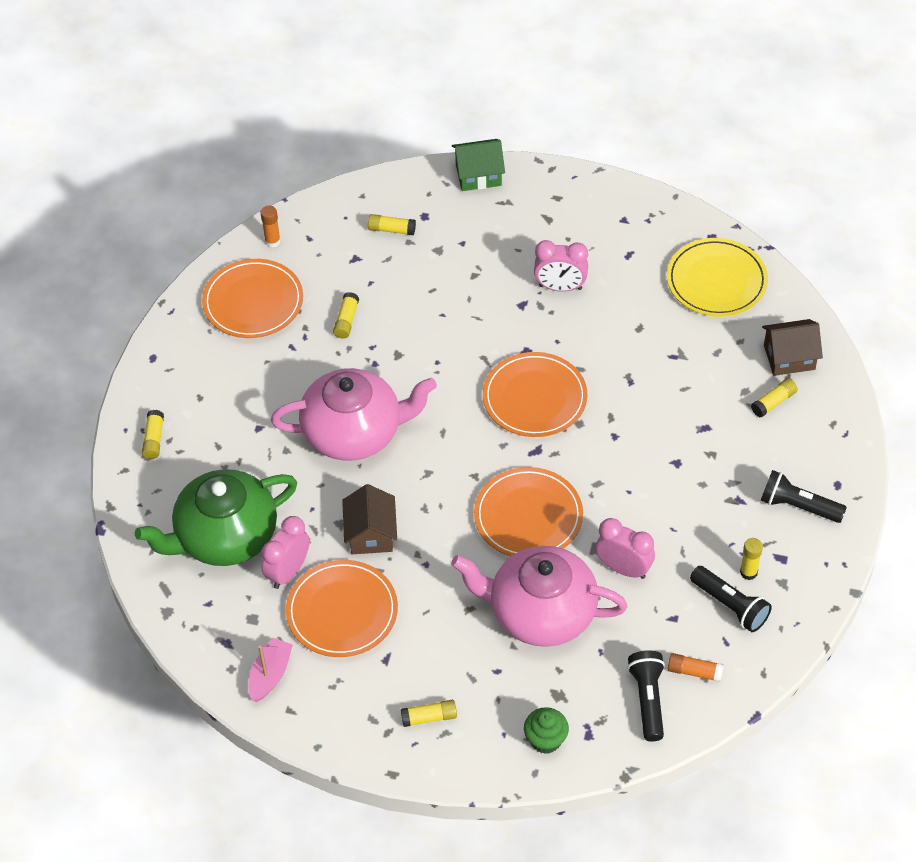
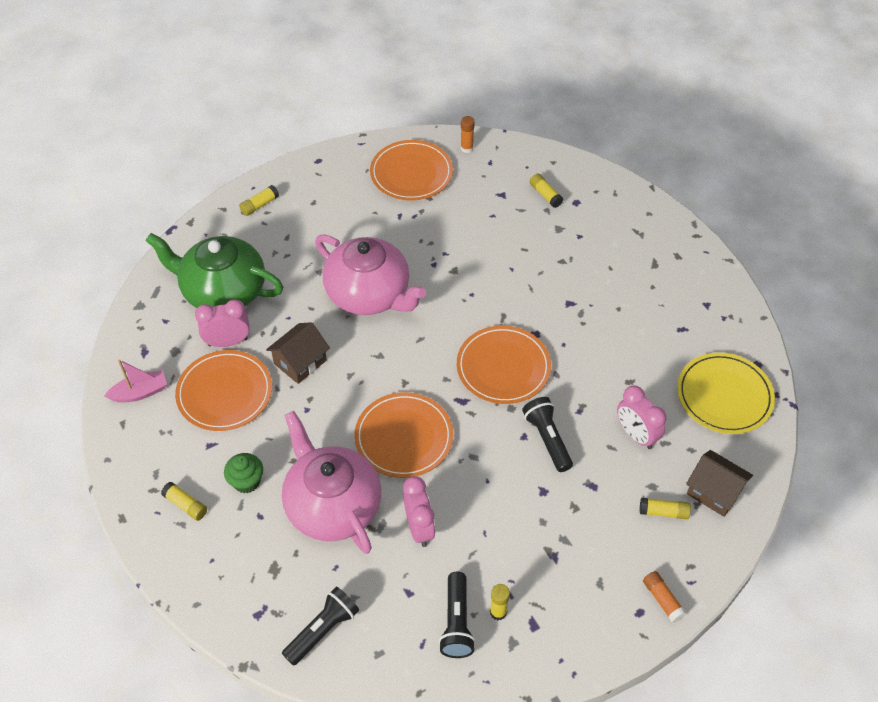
camera: 45 degrees right, 0 degrees up
(346, 320) = (450, 226): yellow glue stick -> none
(478, 175) = (642, 203): green house -> none
(545, 740) = (229, 590): green cupcake -> green cupcake (246, 481)
(560, 287) = (608, 312): pink clock -> pink clock (636, 435)
(694, 672) = (376, 643): orange glue stick -> orange glue stick (662, 599)
(798, 506) = (591, 600): black flashlight -> black flashlight (547, 439)

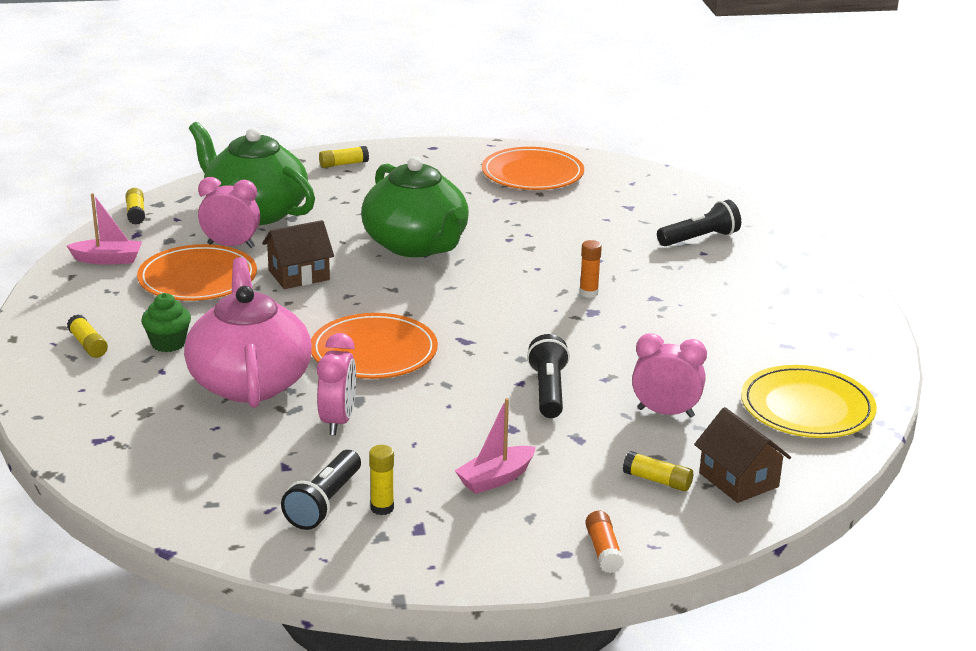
camera: 20 degrees right, 25 degrees down
(323, 630) = (161, 470): black flashlight -> black flashlight (700, 239)
(369, 294) = (416, 245): pink teapot -> green teapot
(466, 148) = (611, 168): orange glue stick -> orange glue stick (588, 293)
(503, 367) = (534, 327): orange plate -> none
(545, 195) = (682, 216): yellow glue stick -> yellow glue stick (136, 213)
(558, 550) = (496, 478): none -> pink boat
(636, 435) = (665, 412): pink clock -> pink clock turned 120 degrees clockwise

